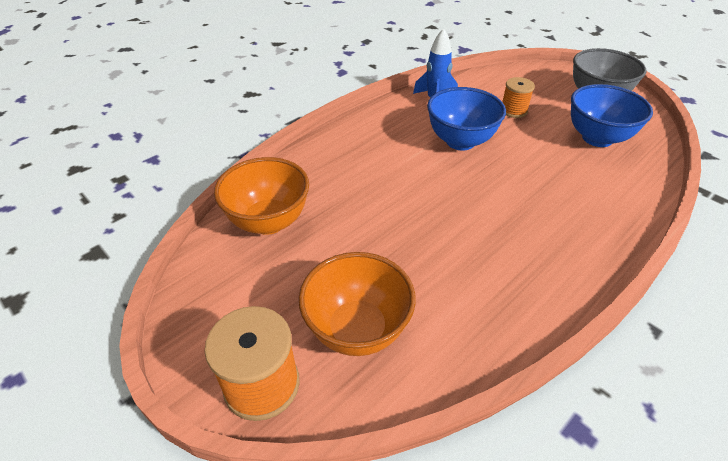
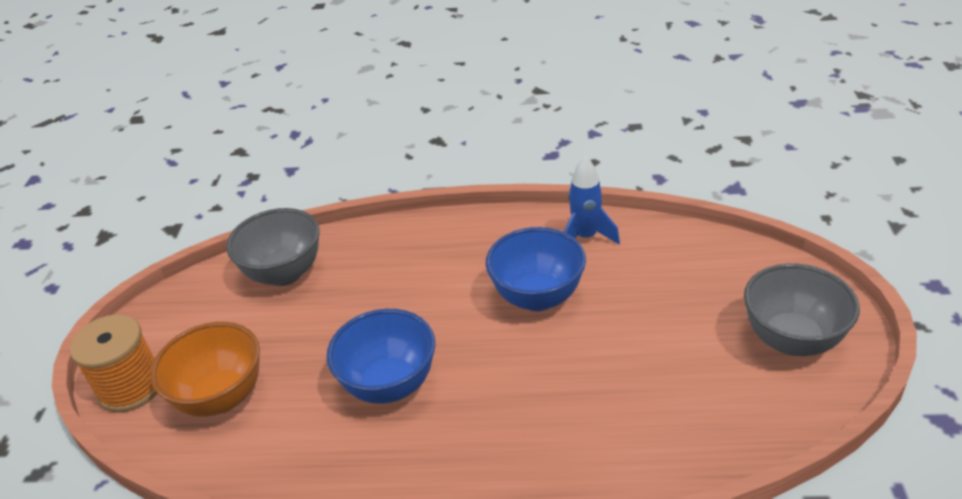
camera: 50 degrees right, 5 degrees down
(268, 221) = (284, 273): orange bowl -> grey bowl
(513, 110) = (653, 296): orange spool -> none
(597, 138) = (694, 387): blue bowl -> blue bowl (390, 385)

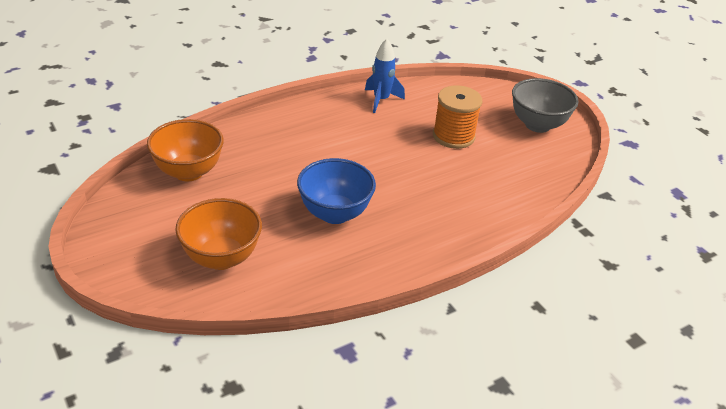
camera: 40 degrees left, 0 degrees up
(131, 387) = (139, 275): orange spool -> orange spool (453, 136)
(284, 273) = (188, 172): grey bowl -> orange bowl
(537, 297) = (382, 140): blue bowl -> none

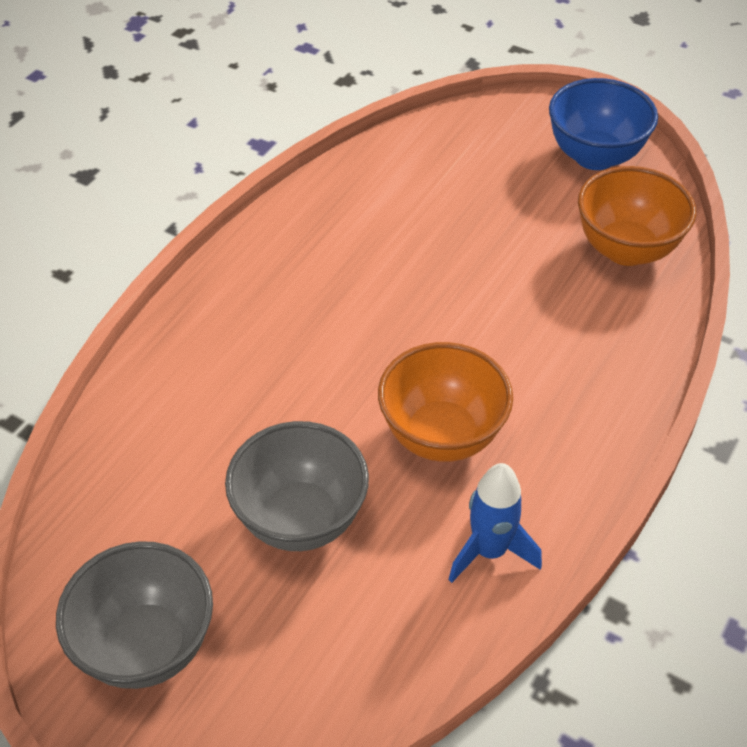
camera: 155 degrees right, 10 degrees up
(221, 258) = (466, 166): orange bowl -> orange bowl (442, 436)
(334, 213) = (386, 275): blue bowl -> blue bowl (594, 156)
(453, 136) = (300, 519): orange spool -> grey bowl

